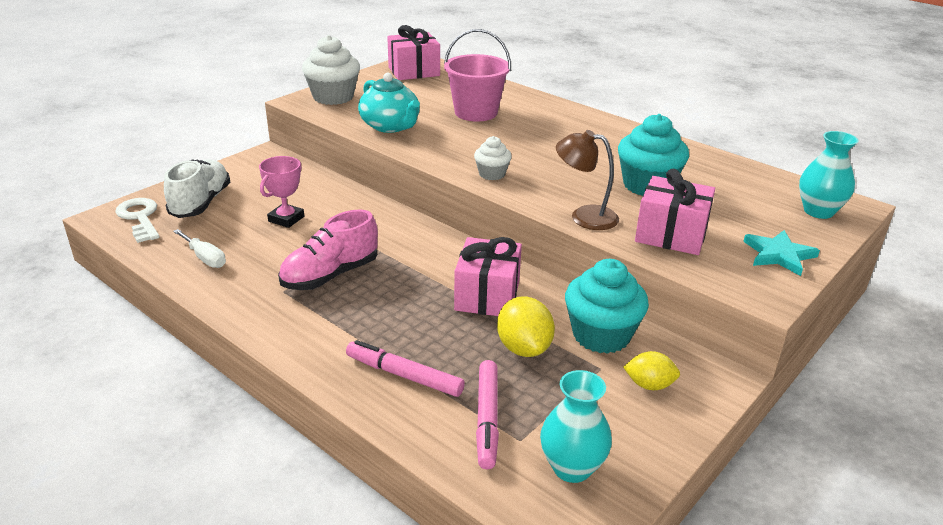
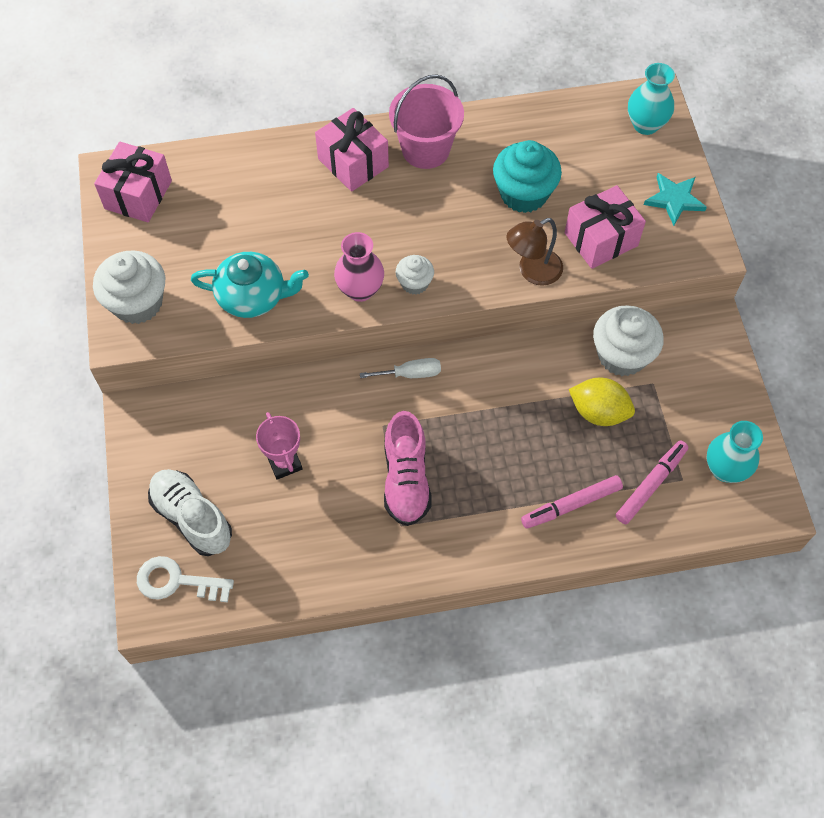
camera: 50 degrees left, 30 degrees up
(205, 258) = (299, 559): white screwdriver -> white screwdriver (410, 374)
(453, 157) = (360, 290): none -> pink vase
(476, 112) = (286, 211): pink bucket -> pink bucket (425, 149)
(487, 296) = (521, 391): pink gift -> pink gift (353, 163)
(487, 419) = (651, 485): pink marker -> pink marker turned 90 degrees counterclockwise
(601, 335) = (622, 355): turquoise cupcake -> white cupcake
(649, 385) = (689, 369): yellow lemon -> none

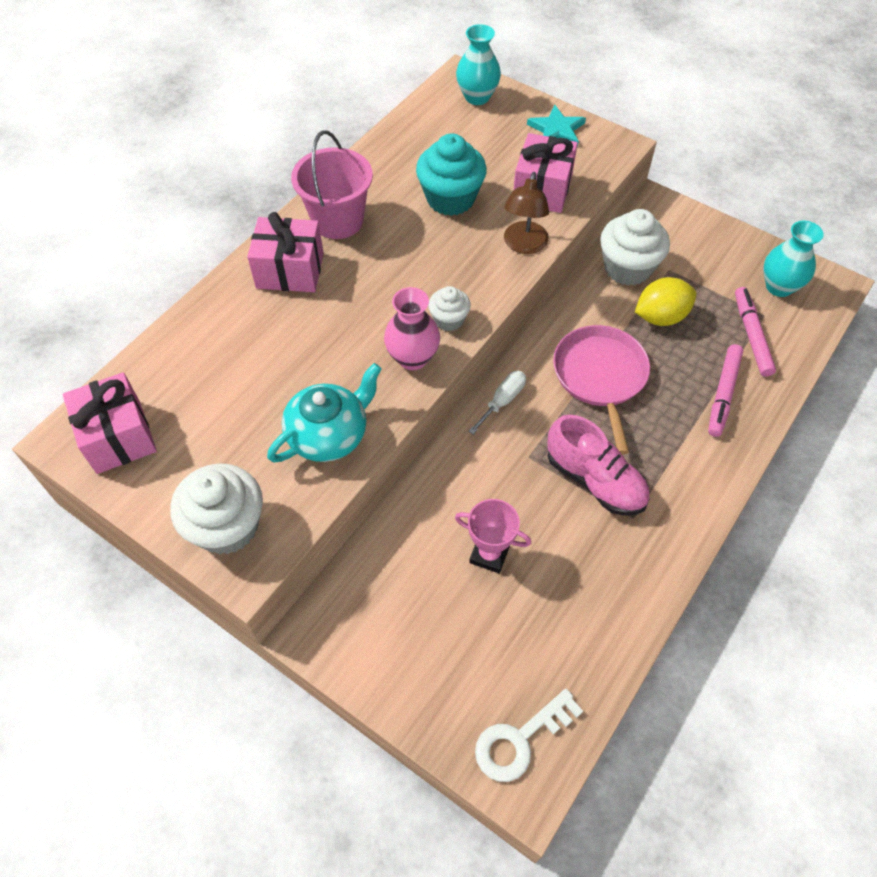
camera: 45 degrees left, 5 degrees down
(192, 517) = (467, 672): white shoe -> none
(498, 415) = (600, 376): none -> pink pan

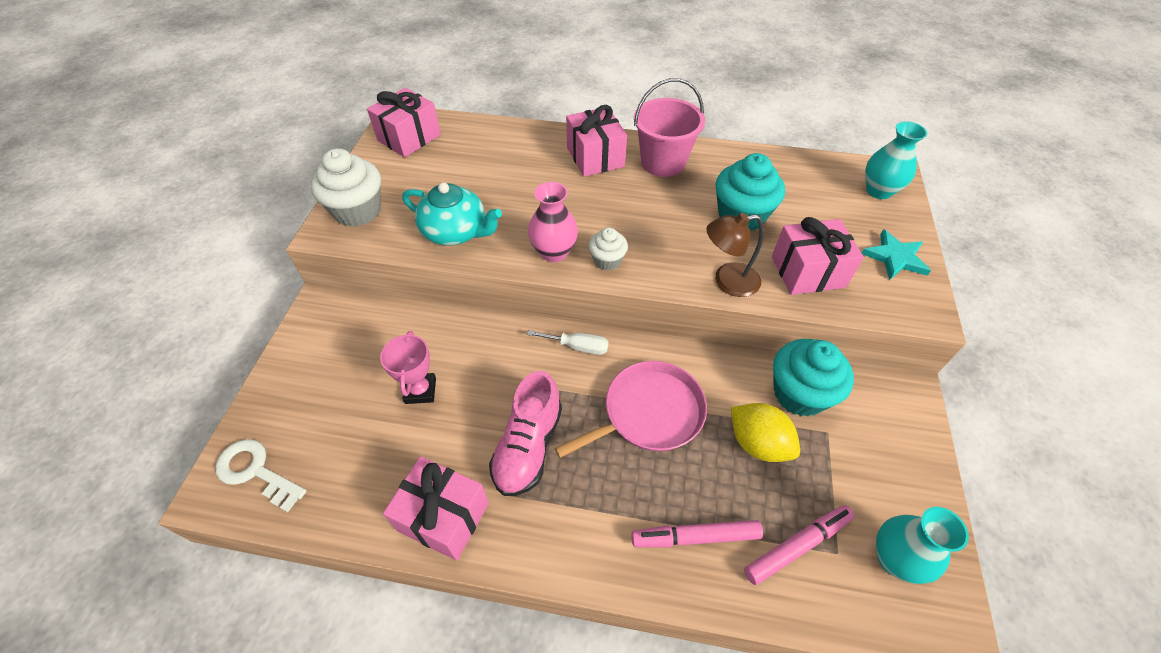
camera: 65 degrees right, 5 degrees down
(627, 268) = (799, 393): white cupcake -> turquoise cupcake
(638, 571) = (443, 516): none -> pink gift

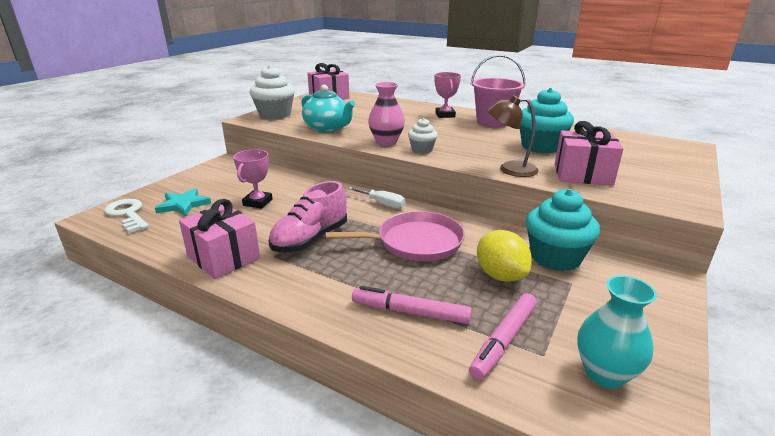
camera: 20 degrees right, 25 degrees down
(595, 157) = (445, 115): pink gift -> pink trophy
(797, 546) = (504, 340): pink marker -> pink marker turned 135 degrees clockwise
(878, 191) = (670, 151): turquoise vase -> none
(895, 257) = (670, 179): turquoise star -> turquoise star (183, 204)

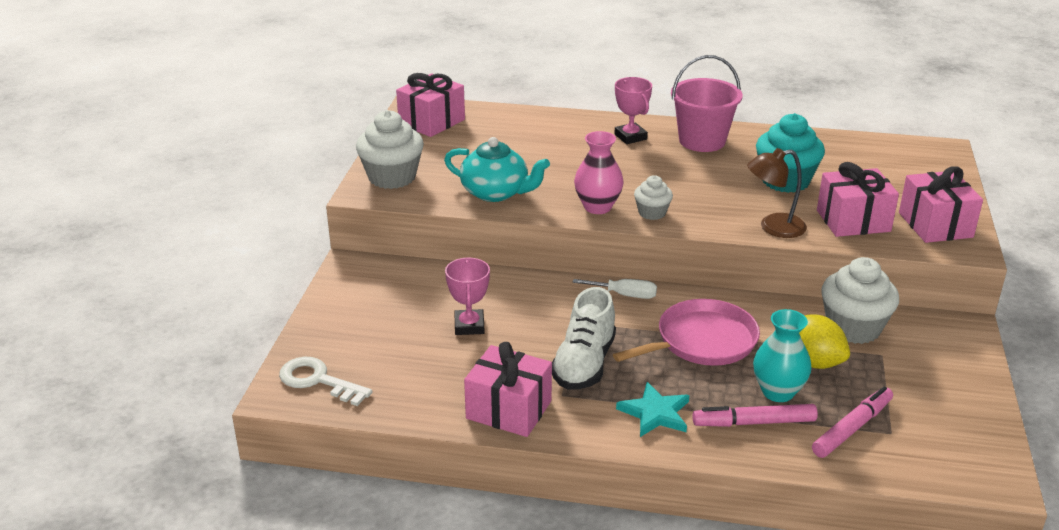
camera: 20 degrees left, 5 degrees up
(183, 204) = (375, 350): turquoise star -> turquoise star (655, 413)
(310, 239) = (584, 364): pink shoe -> white shoe
(504, 340) = (852, 428): pink marker -> pink marker turned 150 degrees counterclockwise
(555, 257) = (853, 328): turquoise cupcake -> white cupcake
(604, 373) = (945, 436): turquoise vase -> turquoise vase (778, 392)
(659, 187) = (935, 225): none -> pink gift

